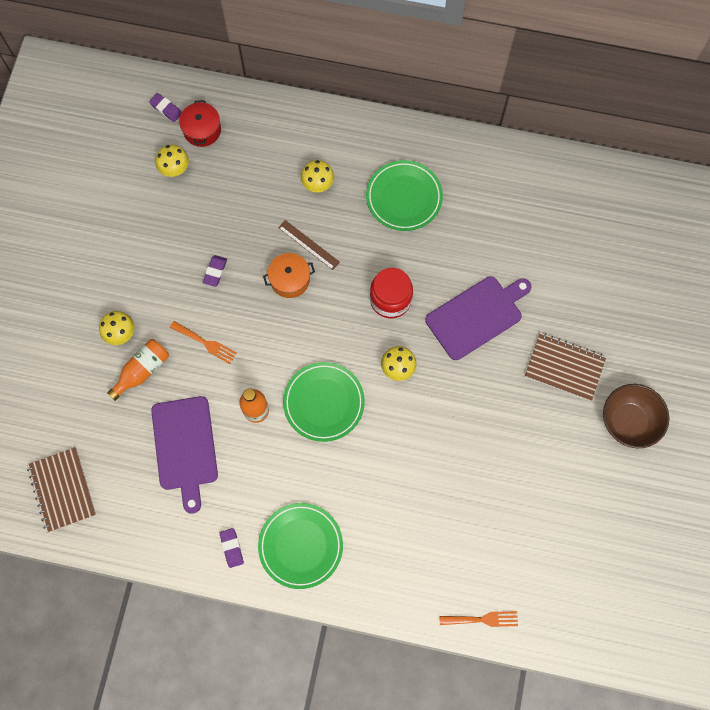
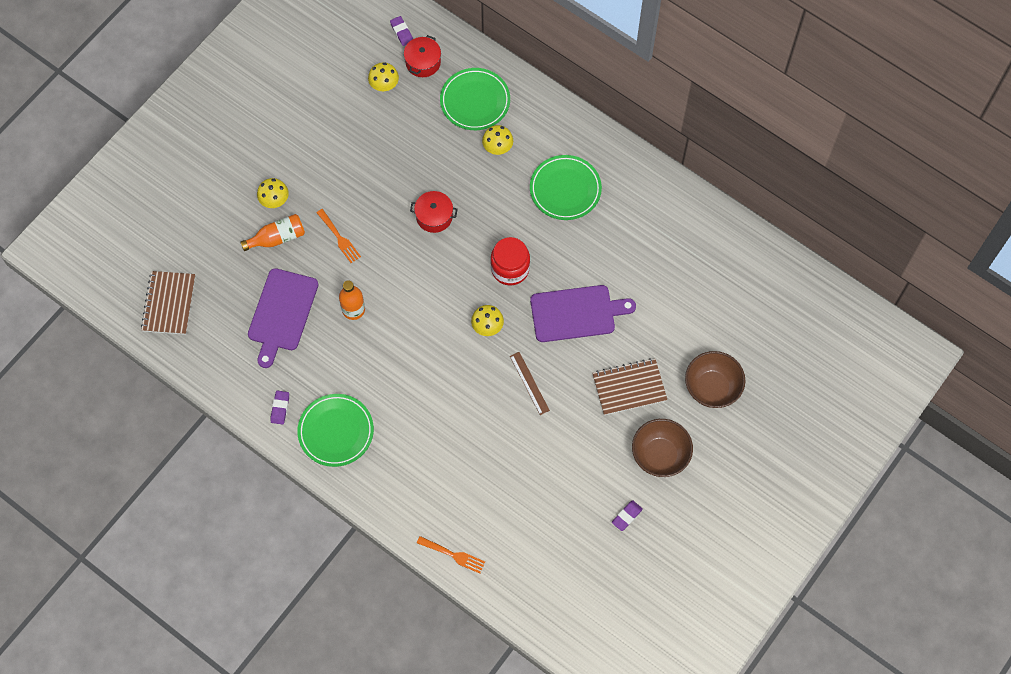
camera: 25 degrees right, 5 degrees down
(215, 272) = (376, 184): purple eraser -> purple eraser (627, 516)
(290, 280) = (434, 216): orange pot -> red pot
(308, 245) = (464, 194): brown ruler -> brown ruler (529, 383)
(324, 402) = (412, 327): green plate -> green plate (475, 101)
(564, 367) = (629, 387): brown notebook -> brown notebook turned 60 degrees counterclockwise
(642, 332) = (712, 388): none -> brown bowl

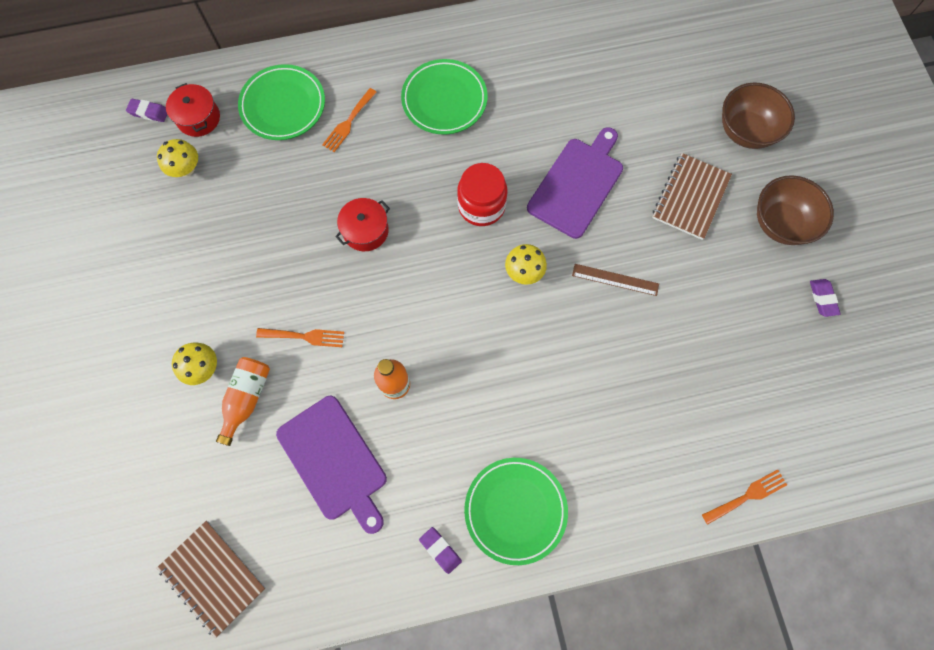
camera: 50 degrees left, 5 degrees up
(497, 147) = (348, 122): yellow mushroom -> orange fork

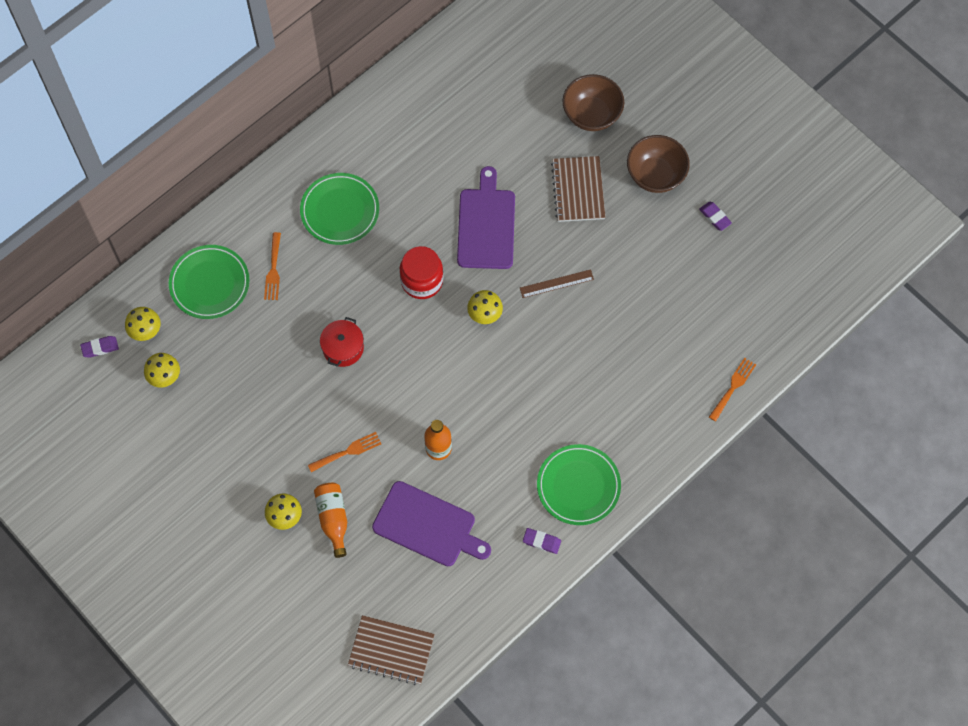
camera: 30 degrees left, 5 degrees down
(198, 118) = (145, 331): red pot -> yellow mushroom

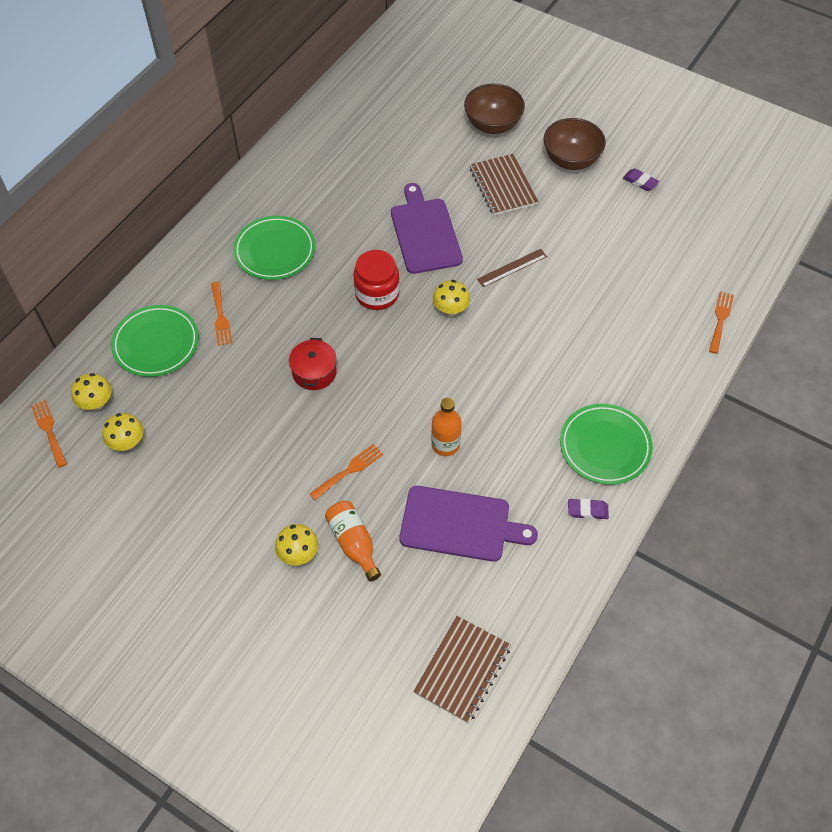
camera: 15 degrees left, 10 degrees down
(100, 348) = (49, 430): purple eraser -> orange fork
(391, 651) = (462, 670): brown notebook -> brown notebook turned 60 degrees counterclockwise

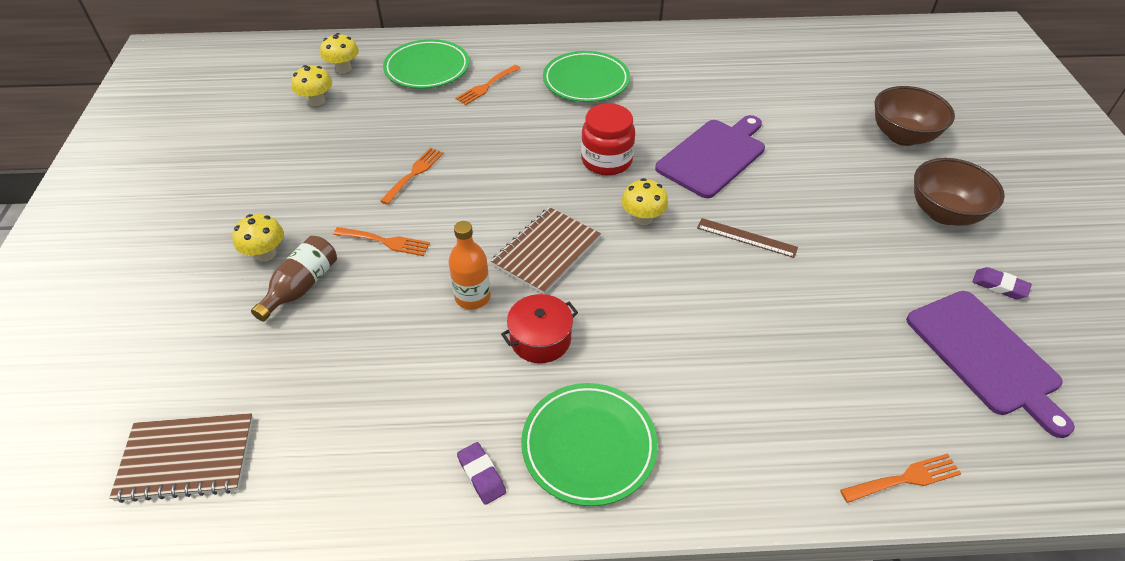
camera: 55 degrees right, 10 degrees down
(49, 430) = (299, 60): orange fork -> orange fork (414, 173)
(314, 372) = (479, 165): red pot -> red pot (540, 339)
(353, 543) = (302, 286): orange bottle -> brown bottle
(460, 524) = (379, 360): purple cutting board -> purple cutting board (985, 356)
(503, 186) = (838, 180): brown notebook -> brown notebook (546, 251)
(640, 182) = (999, 286): purple eraser -> purple eraser turned 60 degrees counterclockwise

